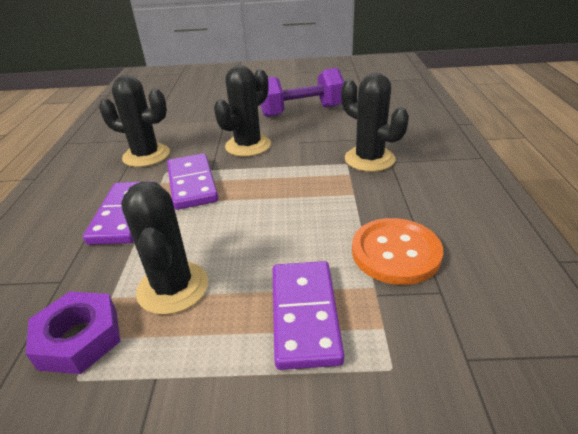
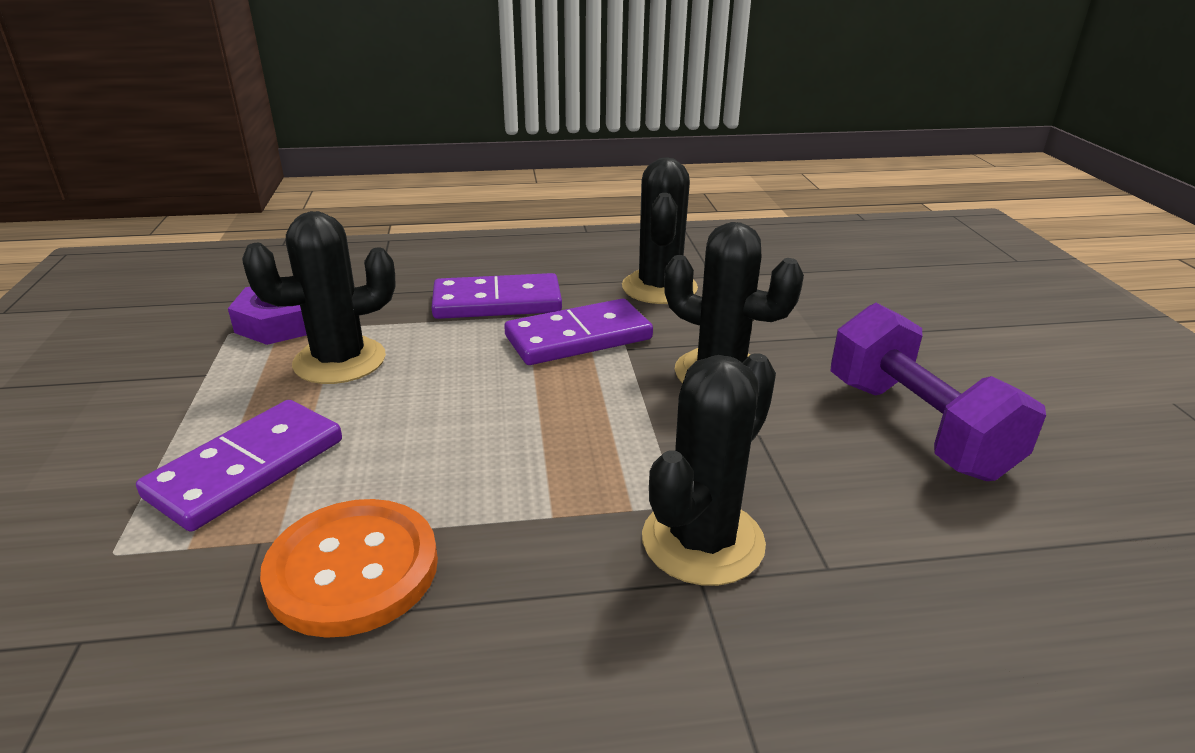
camera: 80 degrees right, 5 degrees down
(304, 315) = (247, 468): purple domino -> purple domino turned 45 degrees counterclockwise

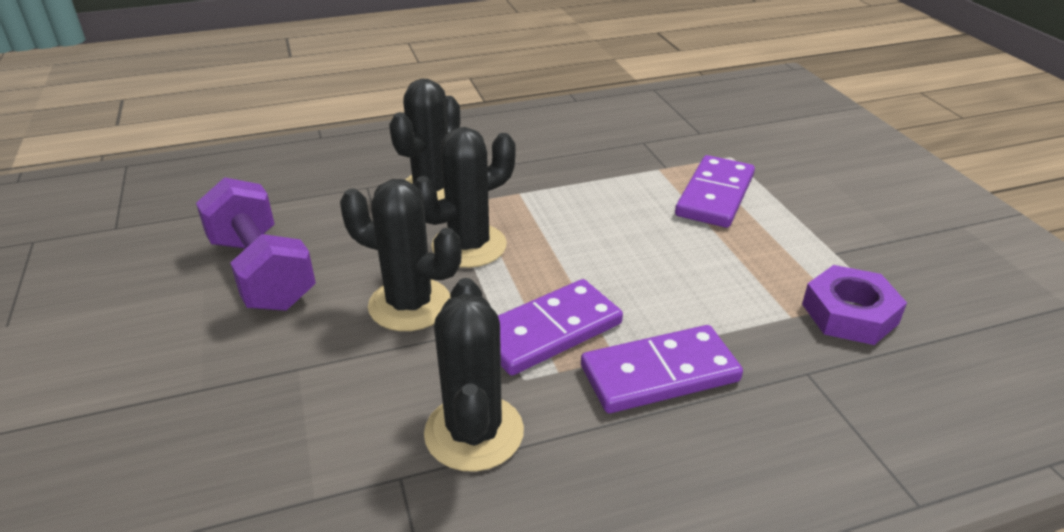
camera: 170 degrees right, 5 degrees up
(340, 361) = (745, 276): black cactus -> black cactus (469, 246)
(353, 569) = (608, 162): orange button -> none

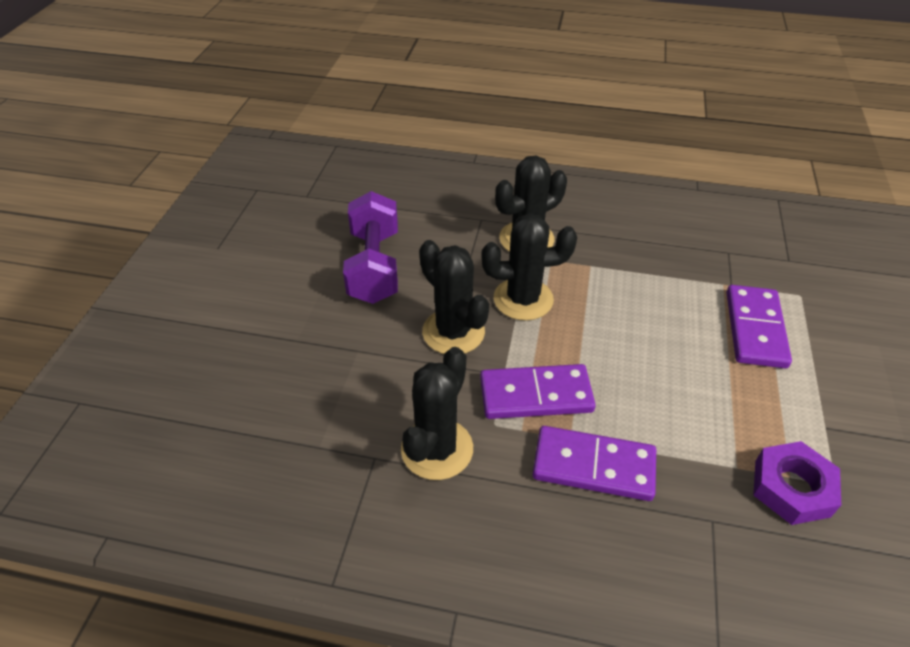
camera: 30 degrees right, 10 degrees up
(715, 195) = (755, 329): purple domino -> purple domino turned 45 degrees counterclockwise

